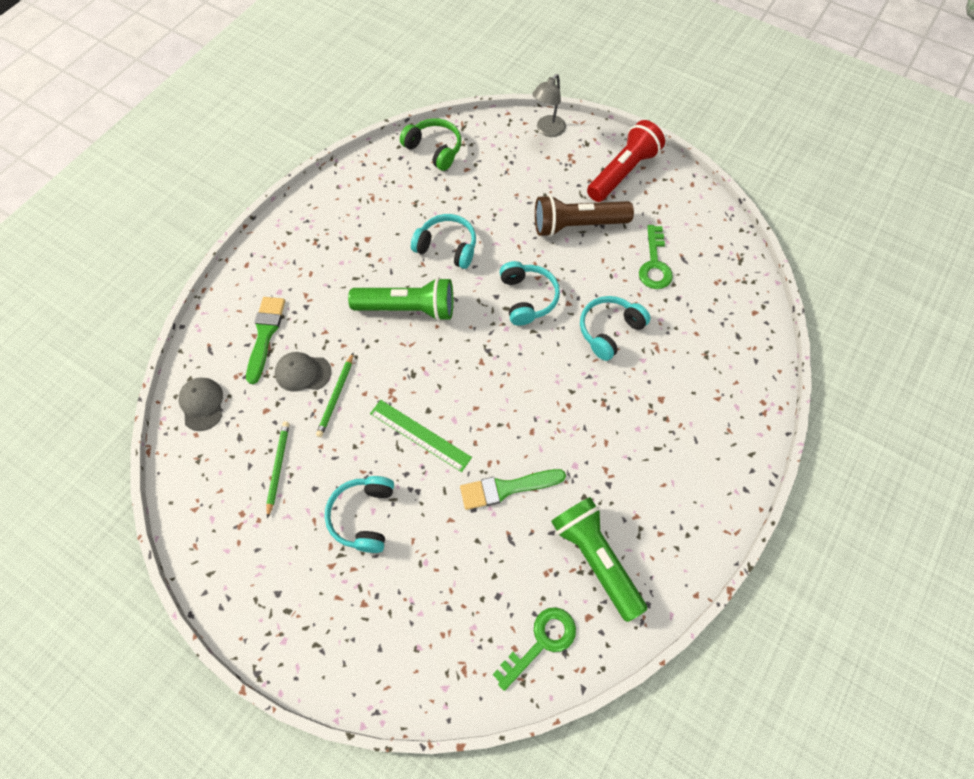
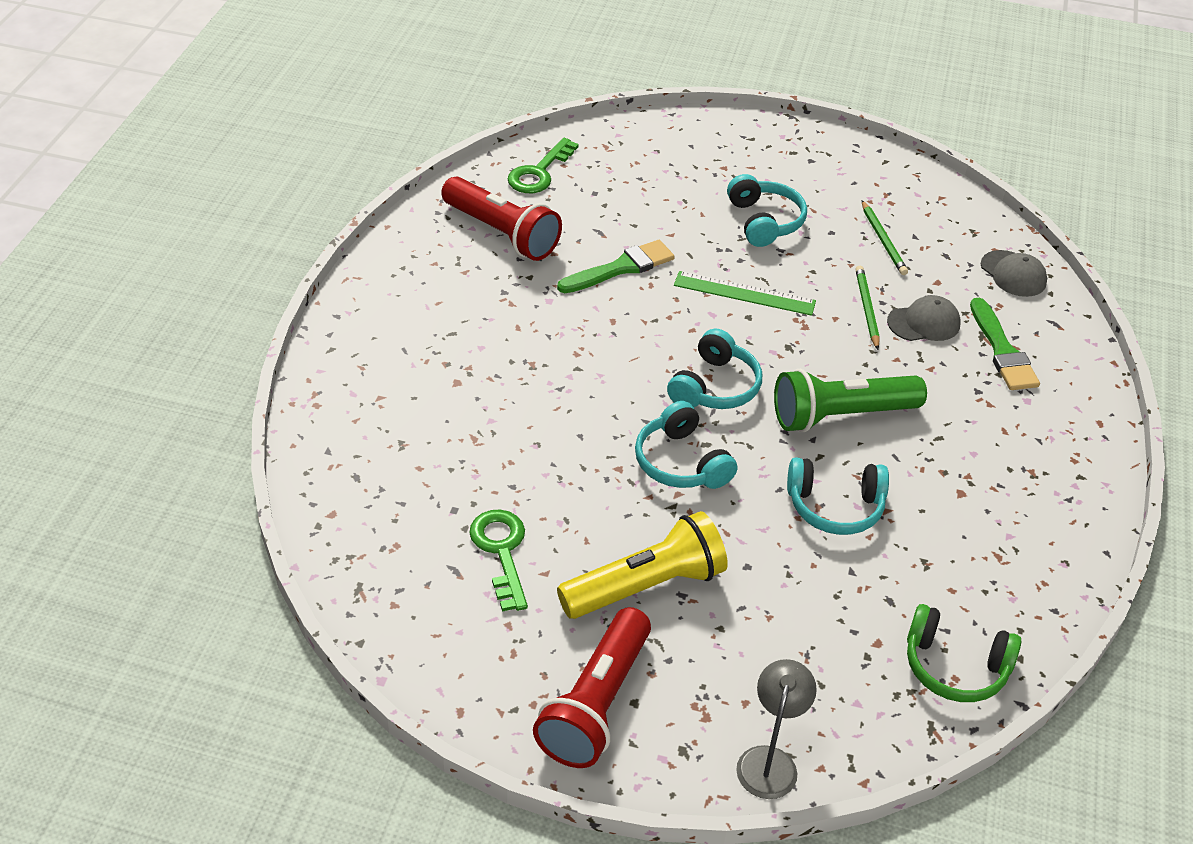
camera: 160 degrees right, 20 degrees down
(577, 225) = (645, 586): brown flashlight -> yellow flashlight
(595, 558) = (502, 233): green flashlight -> red flashlight
(609, 330) = (548, 446): turquoise headphones -> turquoise headphones (715, 387)

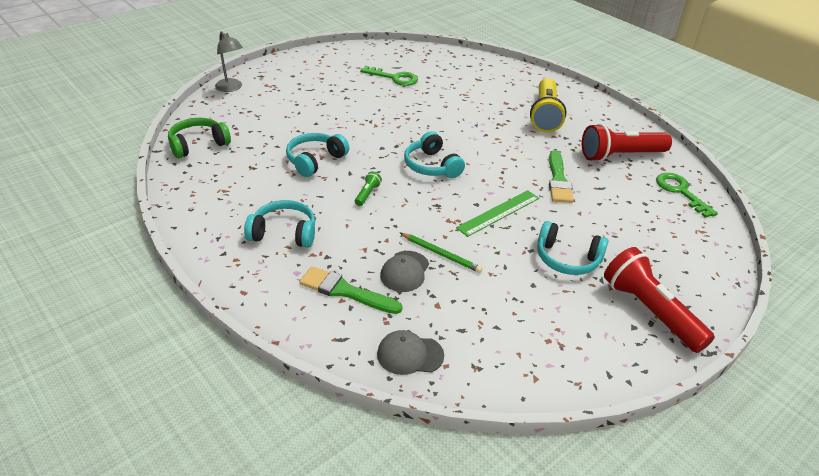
camera: 125 degrees right, 5 degrees down
(596, 704) = (302, 69): red flashlight -> red flashlight (649, 311)
(645, 586) = (338, 98): yellow flashlight -> yellow flashlight (545, 115)
(681, 462) = (392, 134): turquoise headphones -> turquoise headphones (284, 233)
(841, 416) = (367, 194): green flashlight -> green flashlight, size x0.42
(883, 240) = (504, 306): green pencil -> none

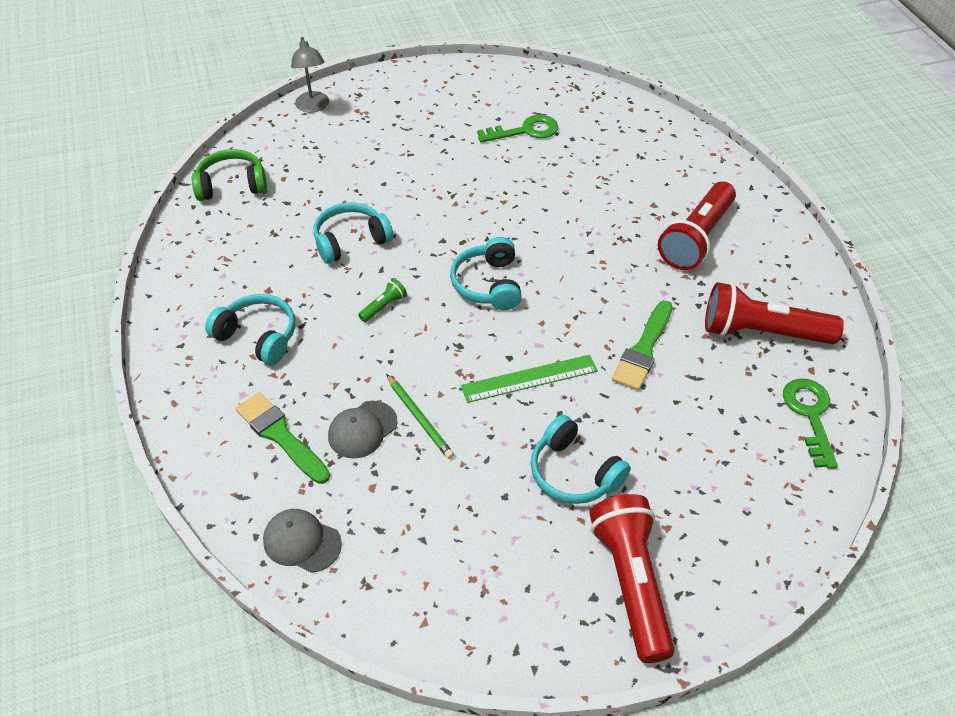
camera: 25 degrees right, 10 degrees up
(394, 78) = (525, 131): green key -> green key turned 60 degrees counterclockwise
(545, 115) = (696, 238): yellow flashlight -> red flashlight

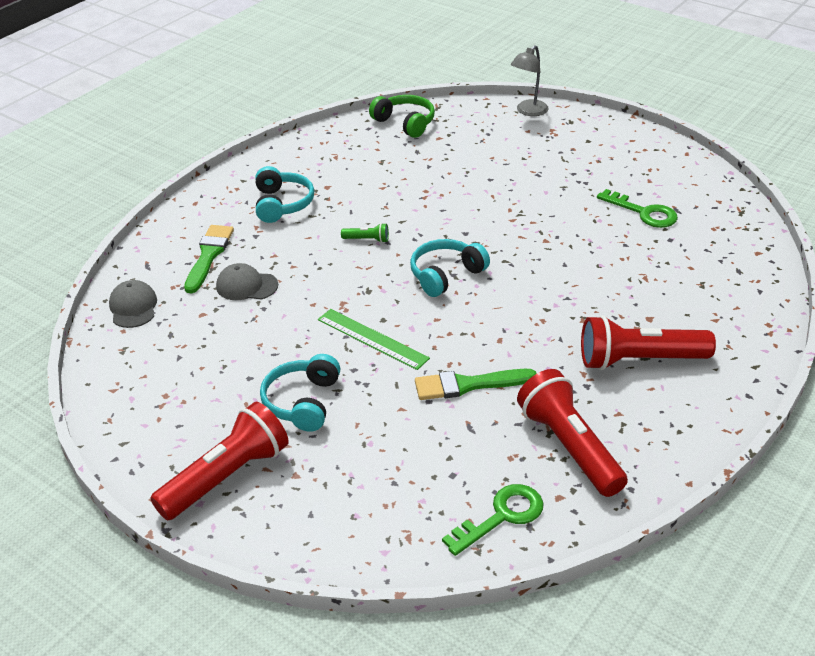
camera: 55 degrees right, 10 degrees down
(350, 240) = (414, 194): turquoise headphones -> none
(419, 418) = (281, 305): green pencil -> none

